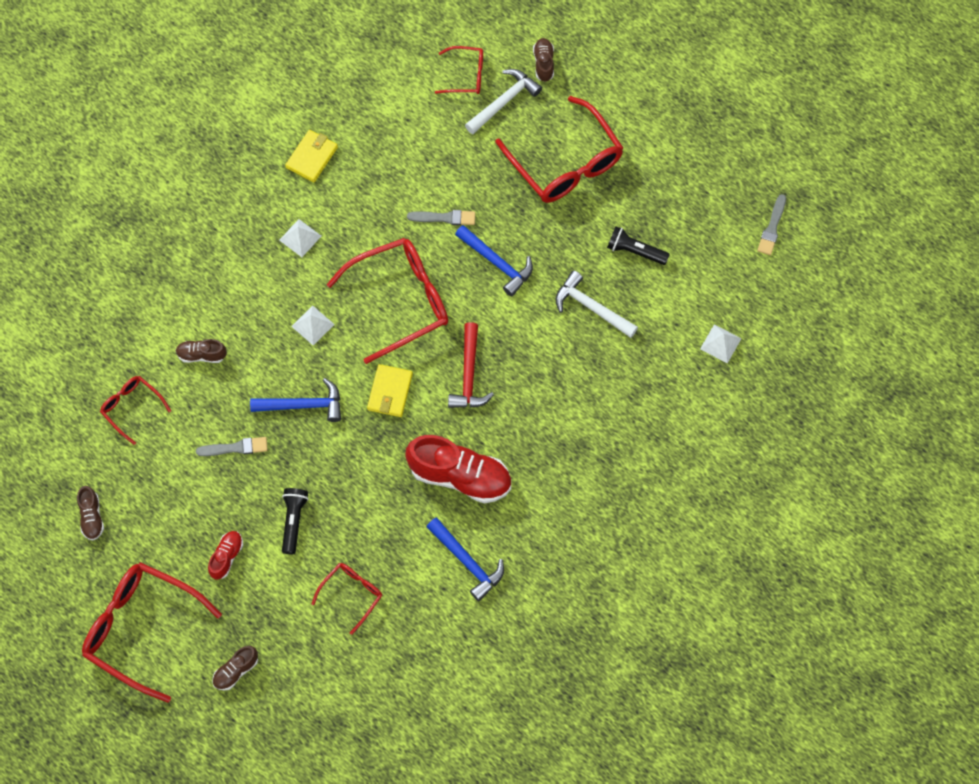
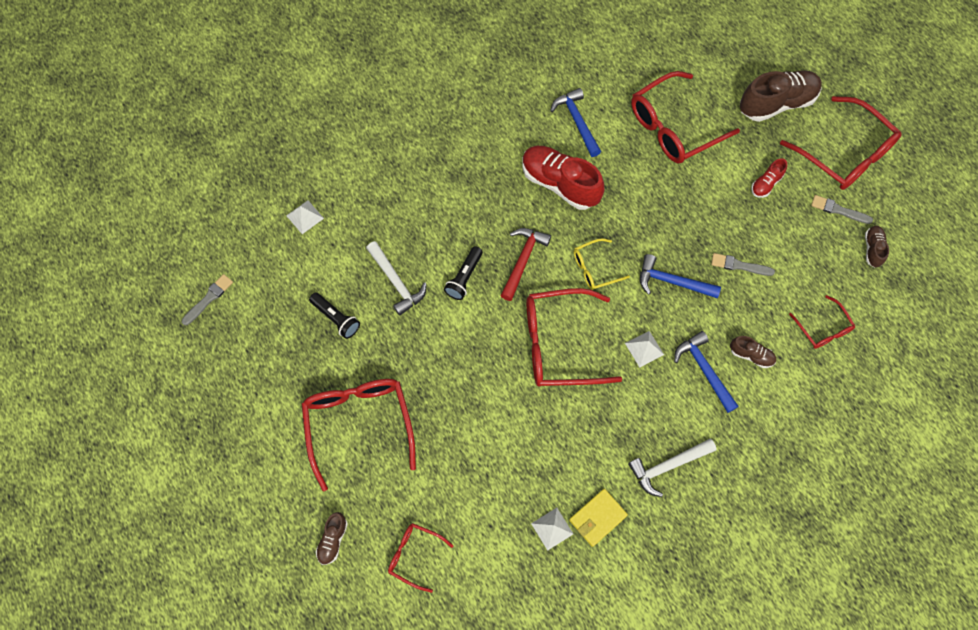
camera: 160 degrees left, 0 degrees up
(236, 671) = (776, 103): brown shoe -> brown shoe, size x2.06
(293, 521) = (705, 193): black flashlight -> black flashlight (464, 277)
(300, 238) = (632, 436): white pyramid -> white pyramid (552, 528)
(352, 594) = (673, 127): red glasses -> red glasses, size x1.95
(390, 392) = (594, 268): yellow wallet -> yellow glasses
(444, 218) = (492, 409): grey brush -> grey brush (838, 210)
(497, 263) = (461, 349): blue hammer -> blue hammer (704, 370)
(504, 101) = (389, 511): white hammer -> white hammer (667, 466)

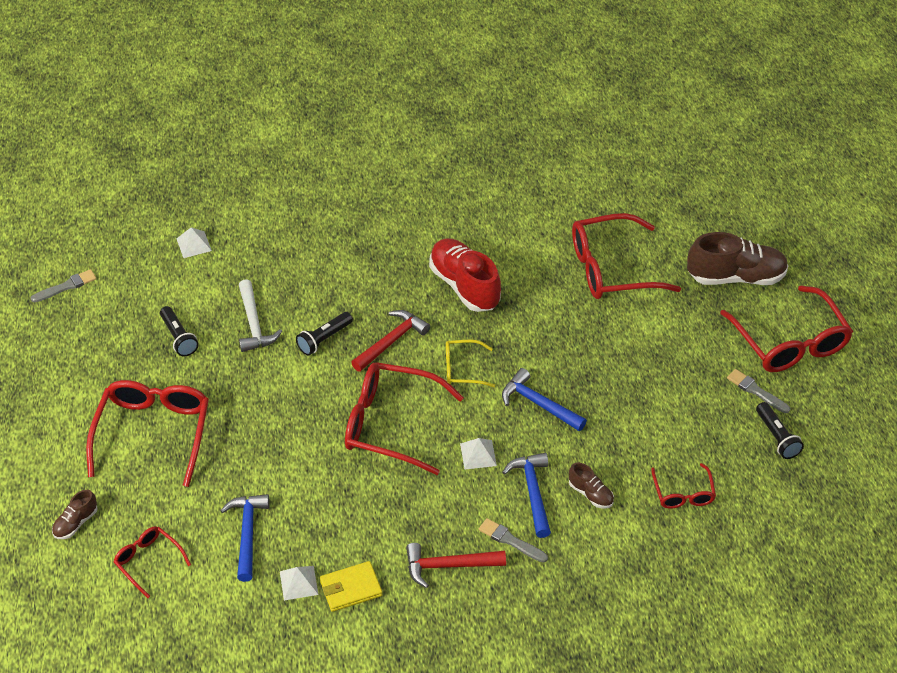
camera: 20 degrees right, 20 degrees down
(577, 121) = (510, 237): blue hammer -> blue hammer (247, 533)
(667, 466) = (448, 566): white hammer -> red hammer
(739, 265) = (619, 410): grey brush -> grey brush (510, 540)
(766, 184) = (686, 345): red shoe -> none
(872, 249) = (777, 437): brown shoe -> black flashlight

